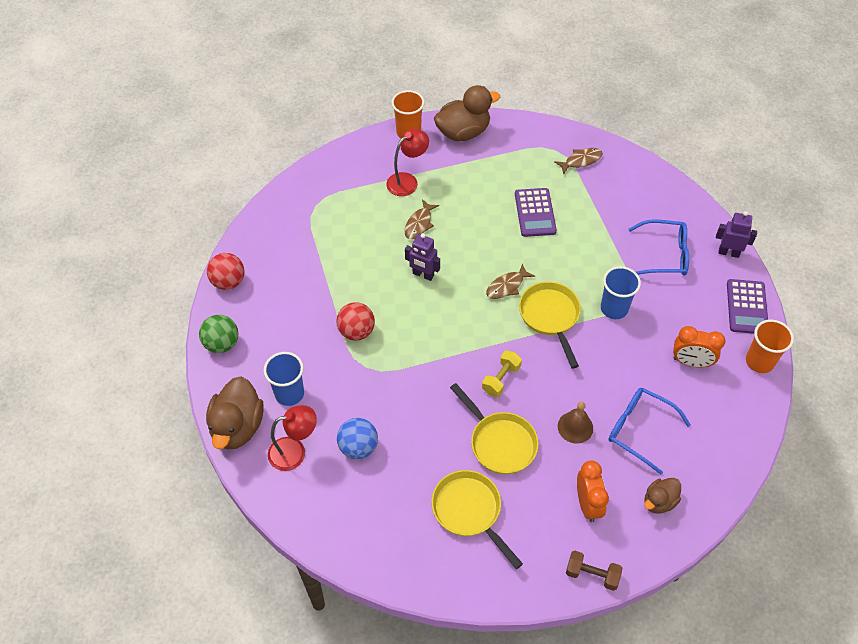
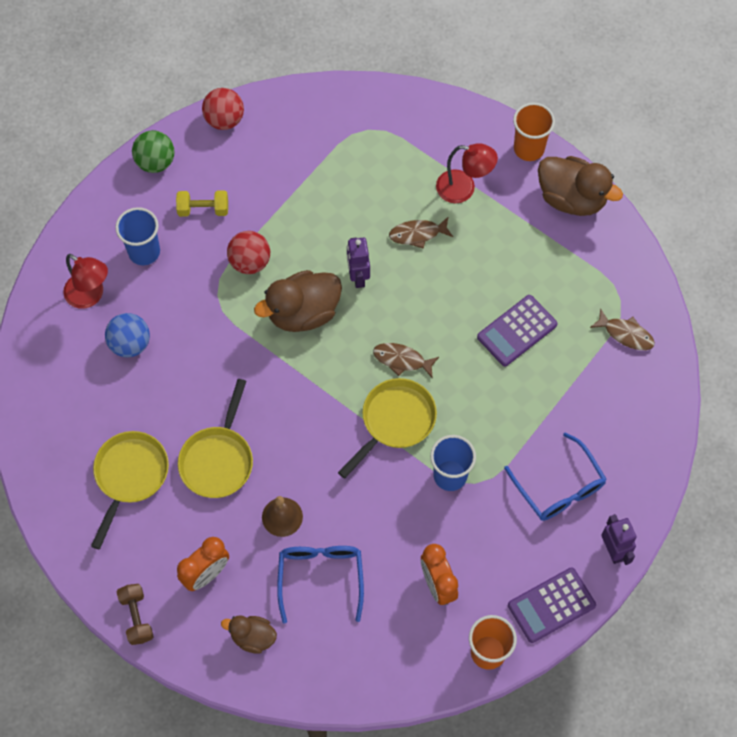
camera: 55 degrees right, 10 degrees up
(237, 427) = (82, 234): brown duck -> brown duck (303, 313)
(501, 379) = (288, 419): yellow dumbbell -> yellow dumbbell (203, 209)

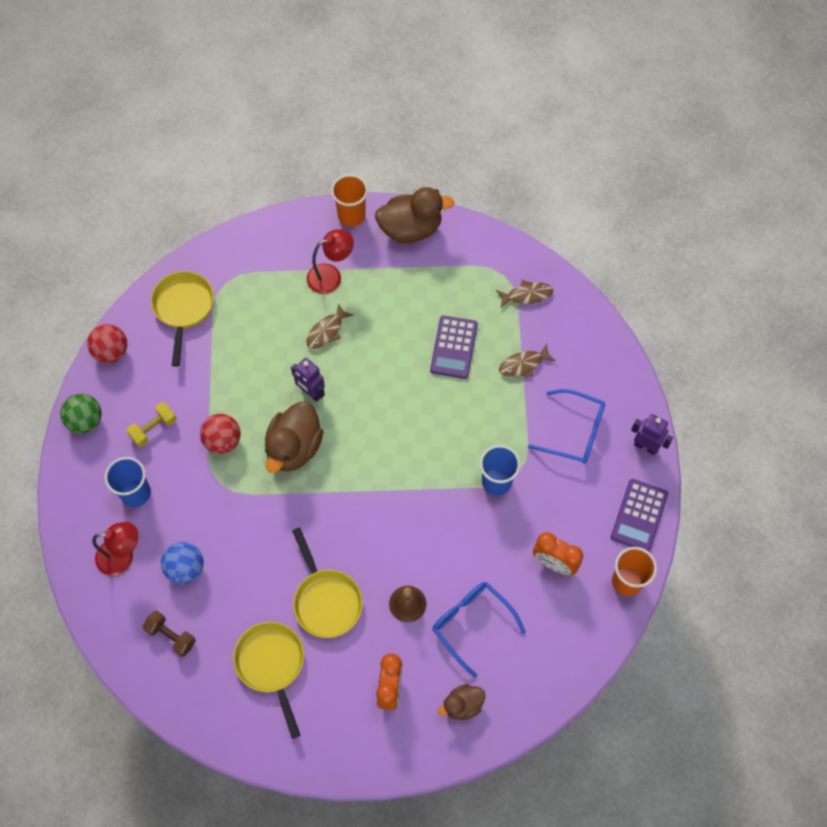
camera: 40 degrees left, 0 degrees up
(136, 617) = (368, 761): brown dumbbell -> brown dumbbell (171, 636)
(395, 421) = (426, 474): yellow pan -> yellow pan (183, 308)
(402, 360) = (393, 427): brown fish -> brown fish (523, 364)

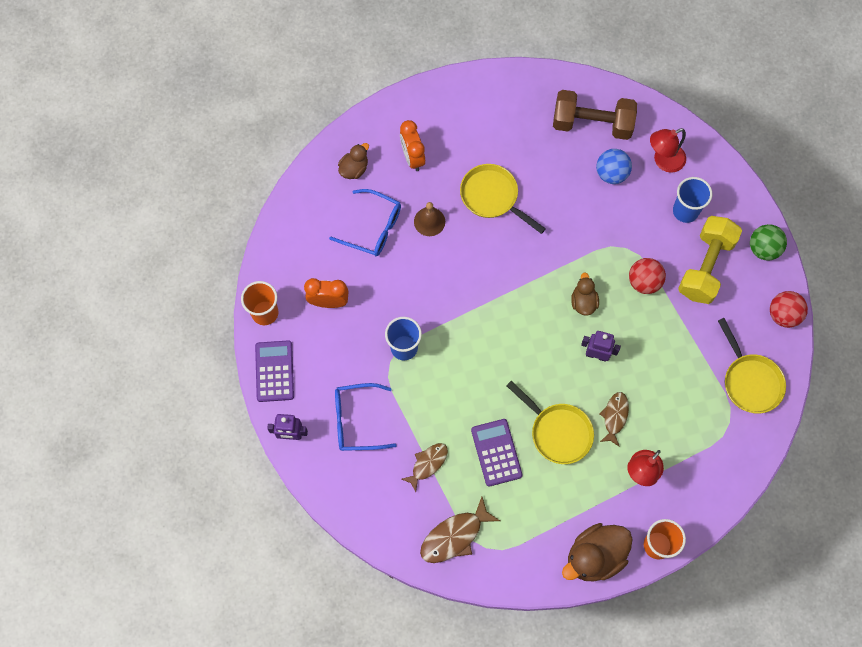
camera: 155 degrees right, 5 degrees up
(153, 429) = (705, 267): yellow dumbbell -> yellow dumbbell, size x1.93
(171, 636) = (592, 124): brown dumbbell -> brown dumbbell, size x1.93
(271, 664) = (507, 136): yellow pan -> yellow pan (558, 432)
(294, 448) = (583, 302): brown duck -> brown duck, size x0.56
(527, 295) = (455, 536): brown fish -> brown fish, size x1.51

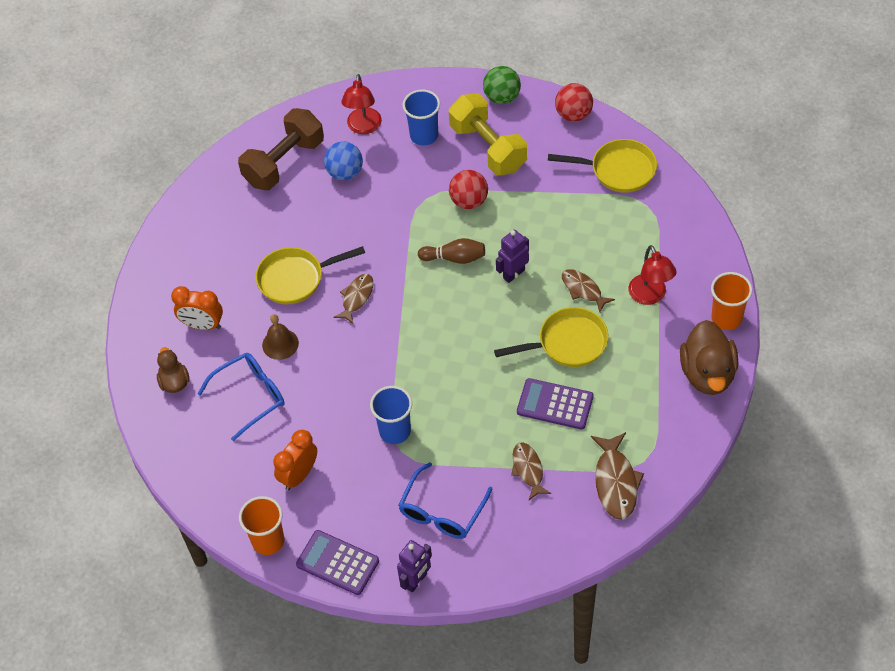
camera: 55 degrees left, 15 degrees down
(502, 251) = (356, 298): none -> brown fish
(583, 302) = (454, 258): brown duck -> brown bowling pin

